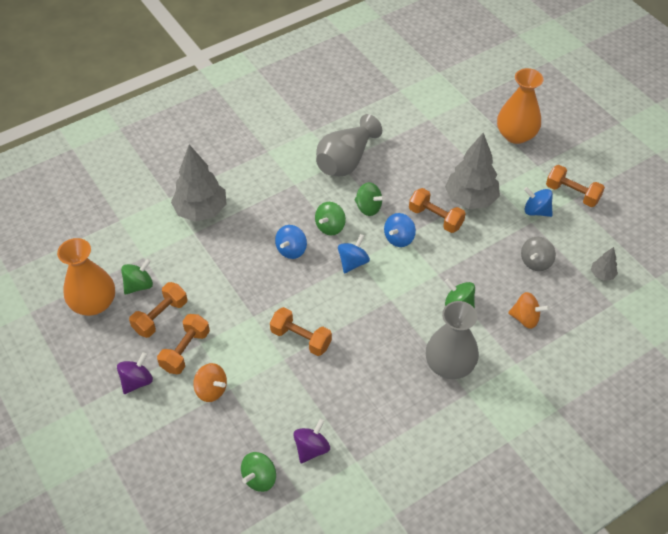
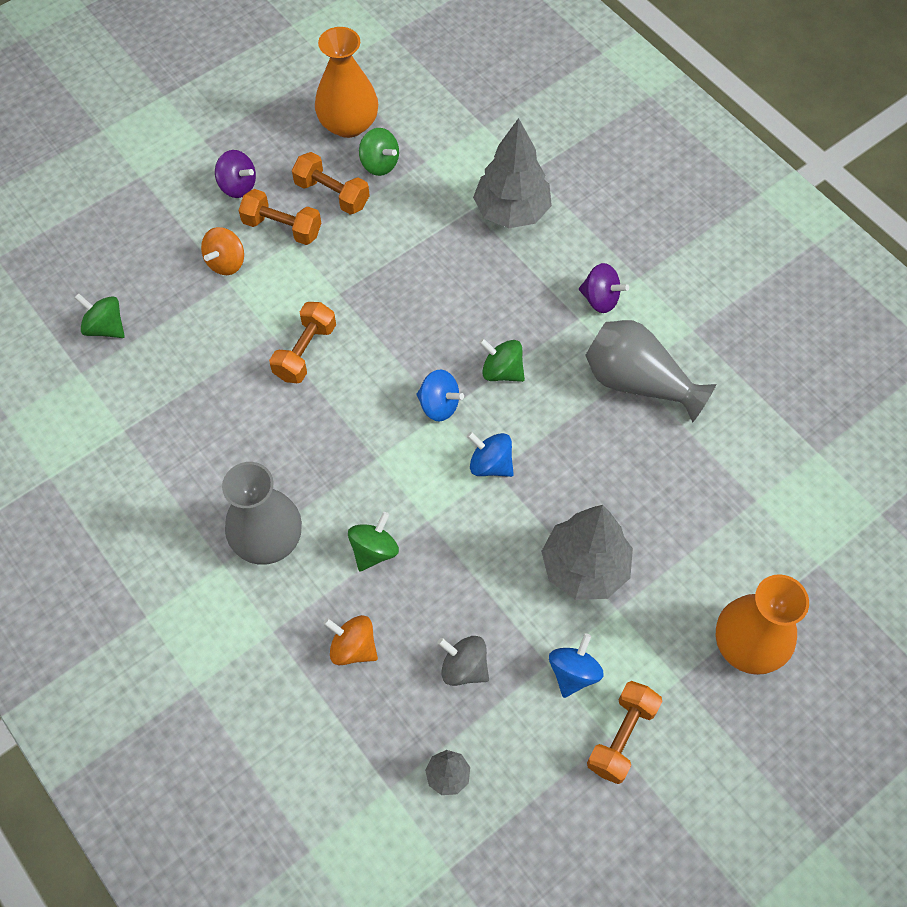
camera: 85 degrees right, 10 degrees up
(291, 250) = (453, 326): blue spinning top -> none
(311, 448) = (143, 378): purple spinning top -> purple spinning top (600, 299)
(368, 208) = (545, 419): green spinning top -> none
(435, 218) = (537, 515): orange dumbbell -> none
(525, 318) = (353, 647): orange spinning top -> orange spinning top turned 105 degrees clockwise

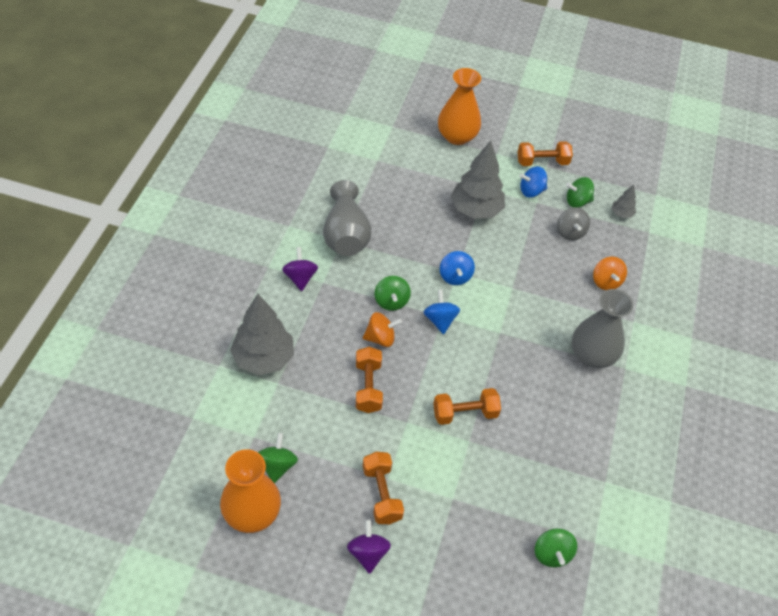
camera: 130 degrees left, 10 degrees down
(226, 262) = (439, 511): orange spinning top -> orange spinning top (380, 338)
(332, 194) = (328, 480): orange dumbbell -> orange dumbbell (368, 387)
(374, 550) = (551, 302): green spinning top -> green spinning top (577, 201)

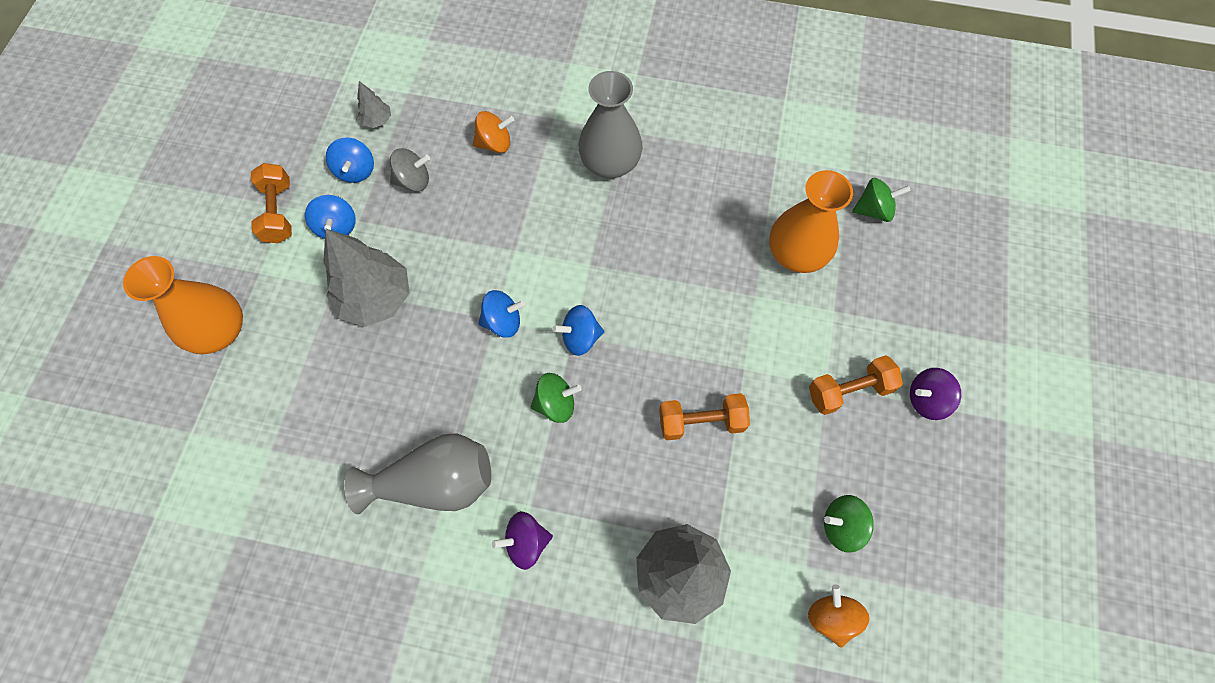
camera: 90 degrees left, 15 degrees up
(252, 513) = (914, 548): orange vase -> orange vase (796, 253)
(380, 338) = (620, 413): orange spinning top -> orange spinning top (831, 617)
(465, 413) = (718, 302): orange dumbbell -> none
(577, 201) = (356, 171): green spinning top -> blue spinning top

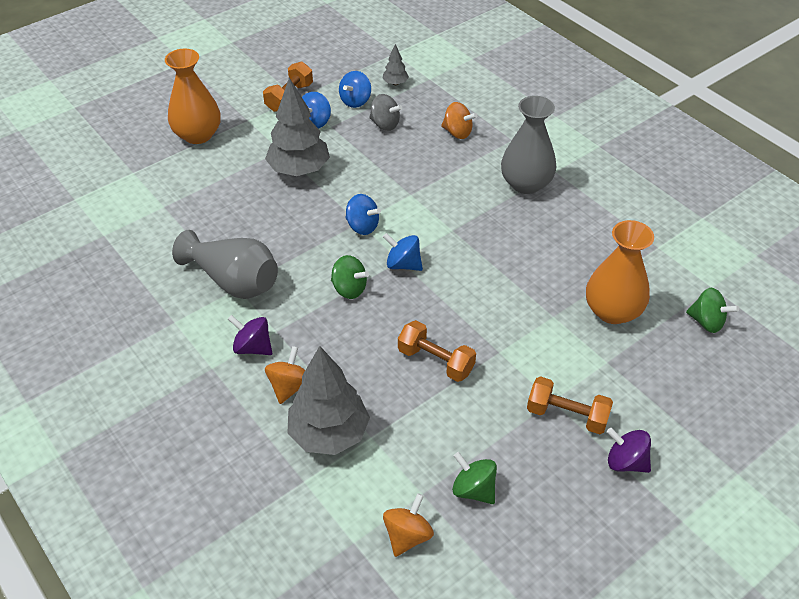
camera: 40 degrees right, 20 degrees down
(599, 556) = (289, 386): none -> orange spinning top

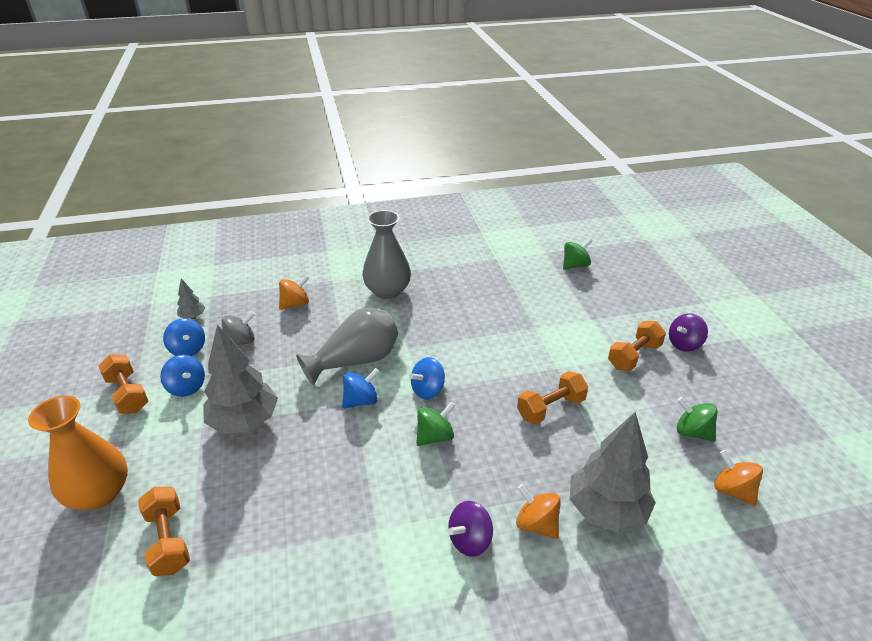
camera: 65 degrees left, 10 degrees down
(178, 186) = (168, 540): none -> orange dumbbell
(234, 281) = (364, 529): grey vase -> grey vase (356, 361)
(473, 489) = (692, 432): green spinning top -> green spinning top turned 60 degrees clockwise
(612, 311) = (544, 299): orange vase -> none

